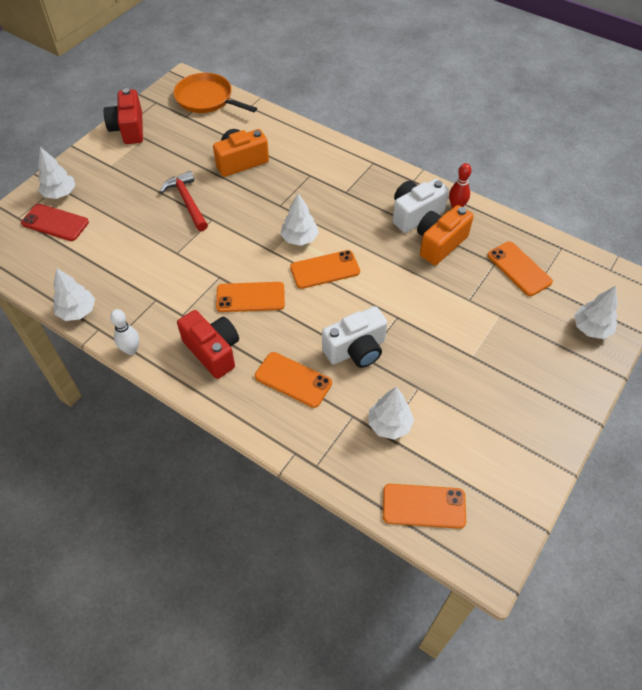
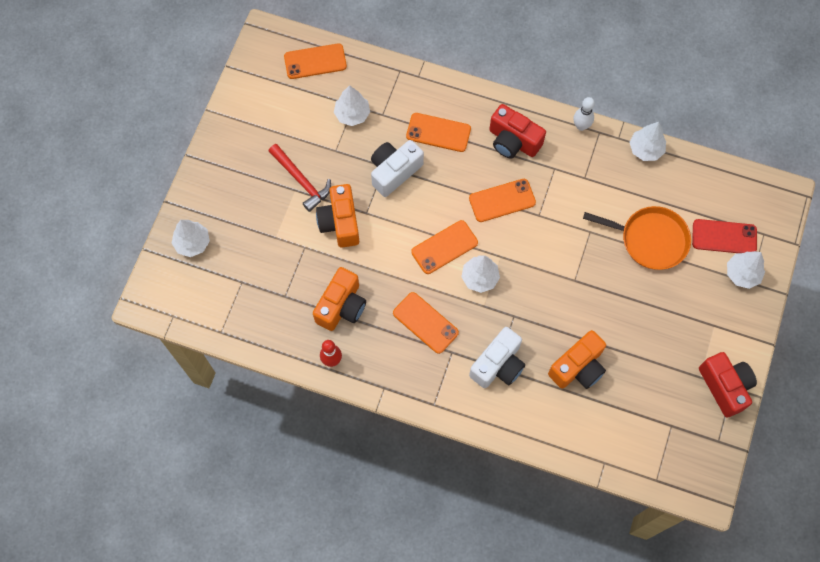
camera: 165 degrees right, 15 degrees up
(187, 201) = (609, 296): red hammer -> red hammer (301, 181)
(207, 99) = (661, 463): orange pan -> orange pan (650, 239)
(415, 214) = (373, 339): white camera -> white camera (498, 365)
(427, 313) = (340, 222): none -> orange camera
(519, 269) = (261, 294): orange phone -> orange phone (425, 323)

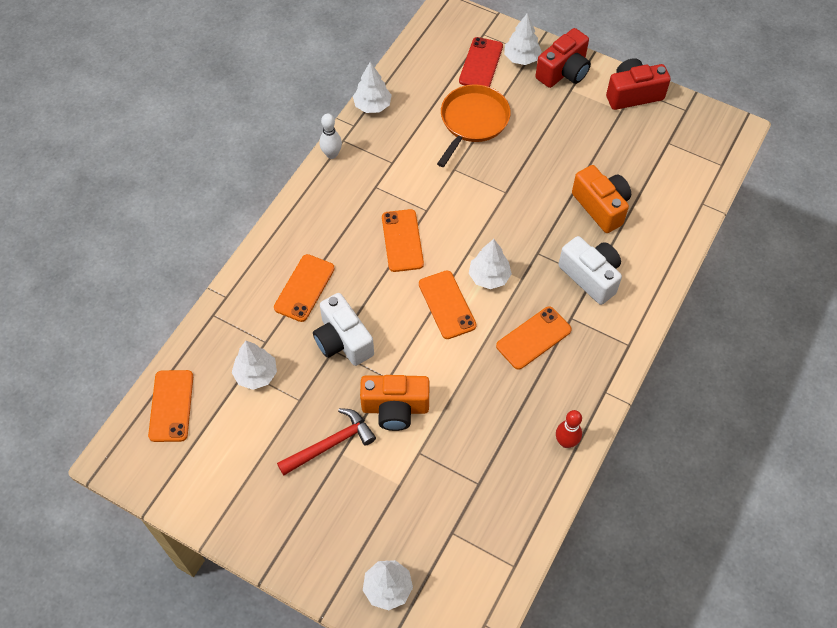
camera: 80 degrees left, 10 degrees down
(341, 306) = (501, 422): orange camera -> none
(513, 141) = (334, 218): red camera -> red camera (563, 72)

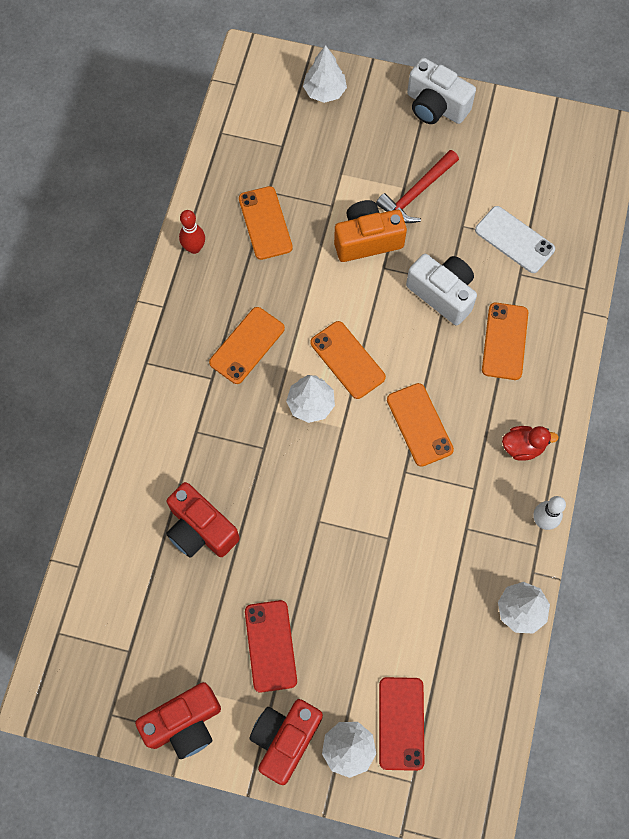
camera: 165 degrees right, 10 degrees up
(171, 406) = (581, 191): orange phone -> orange phone (265, 223)
(256, 374) = (514, 240): white tree -> white phone
(325, 206) = (523, 447): none -> red duck
(472, 121) = (386, 619): orange pan -> none
(562, 124) = (270, 646): none -> red phone
(590, 276) = (198, 433): white camera -> white camera (435, 106)
(601, 207) = (200, 529): orange camera -> red camera

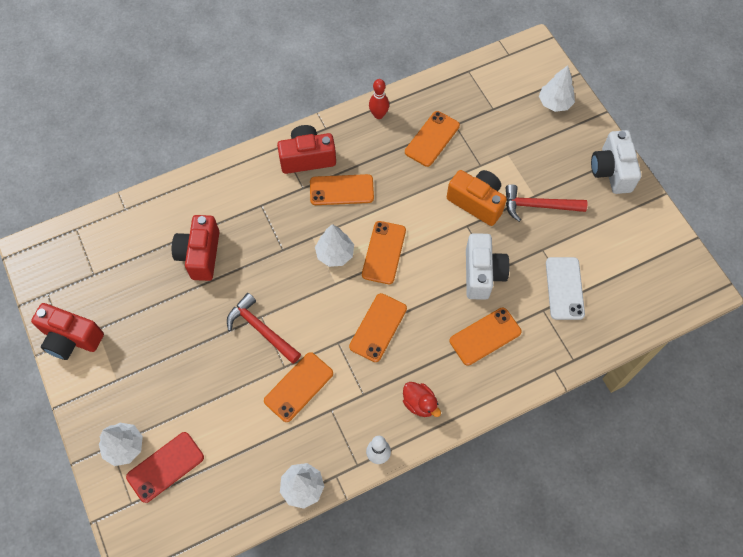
camera: 50 degrees right, 5 degrees down
(270, 646) = (157, 350): red phone -> none
(285, 739) = (103, 403): red camera -> red camera (307, 158)
(332, 531) = (261, 329): none -> red hammer
(420, 540) = (299, 387): none -> orange phone

